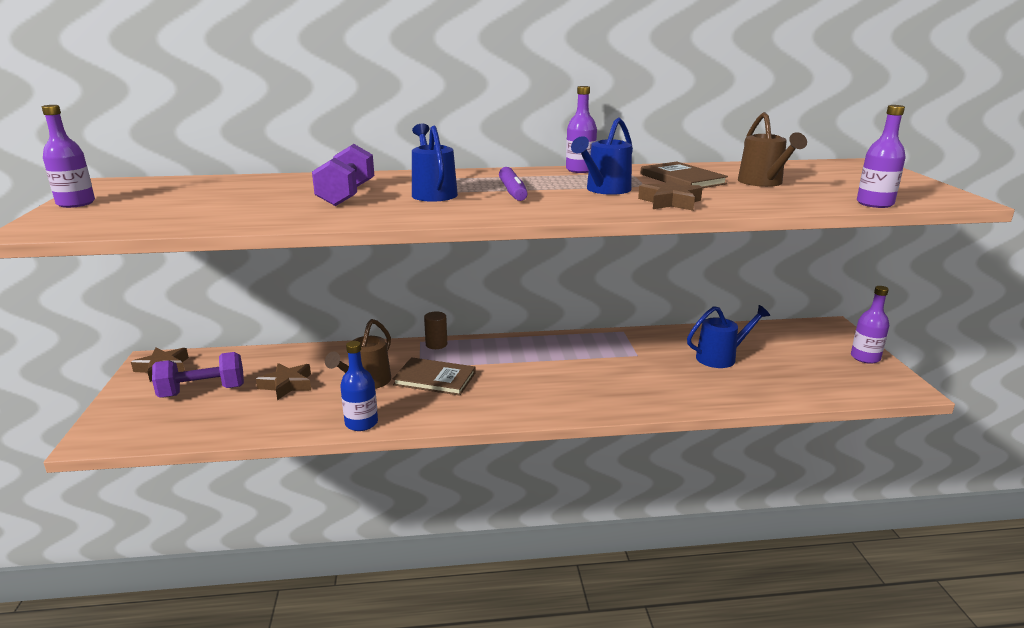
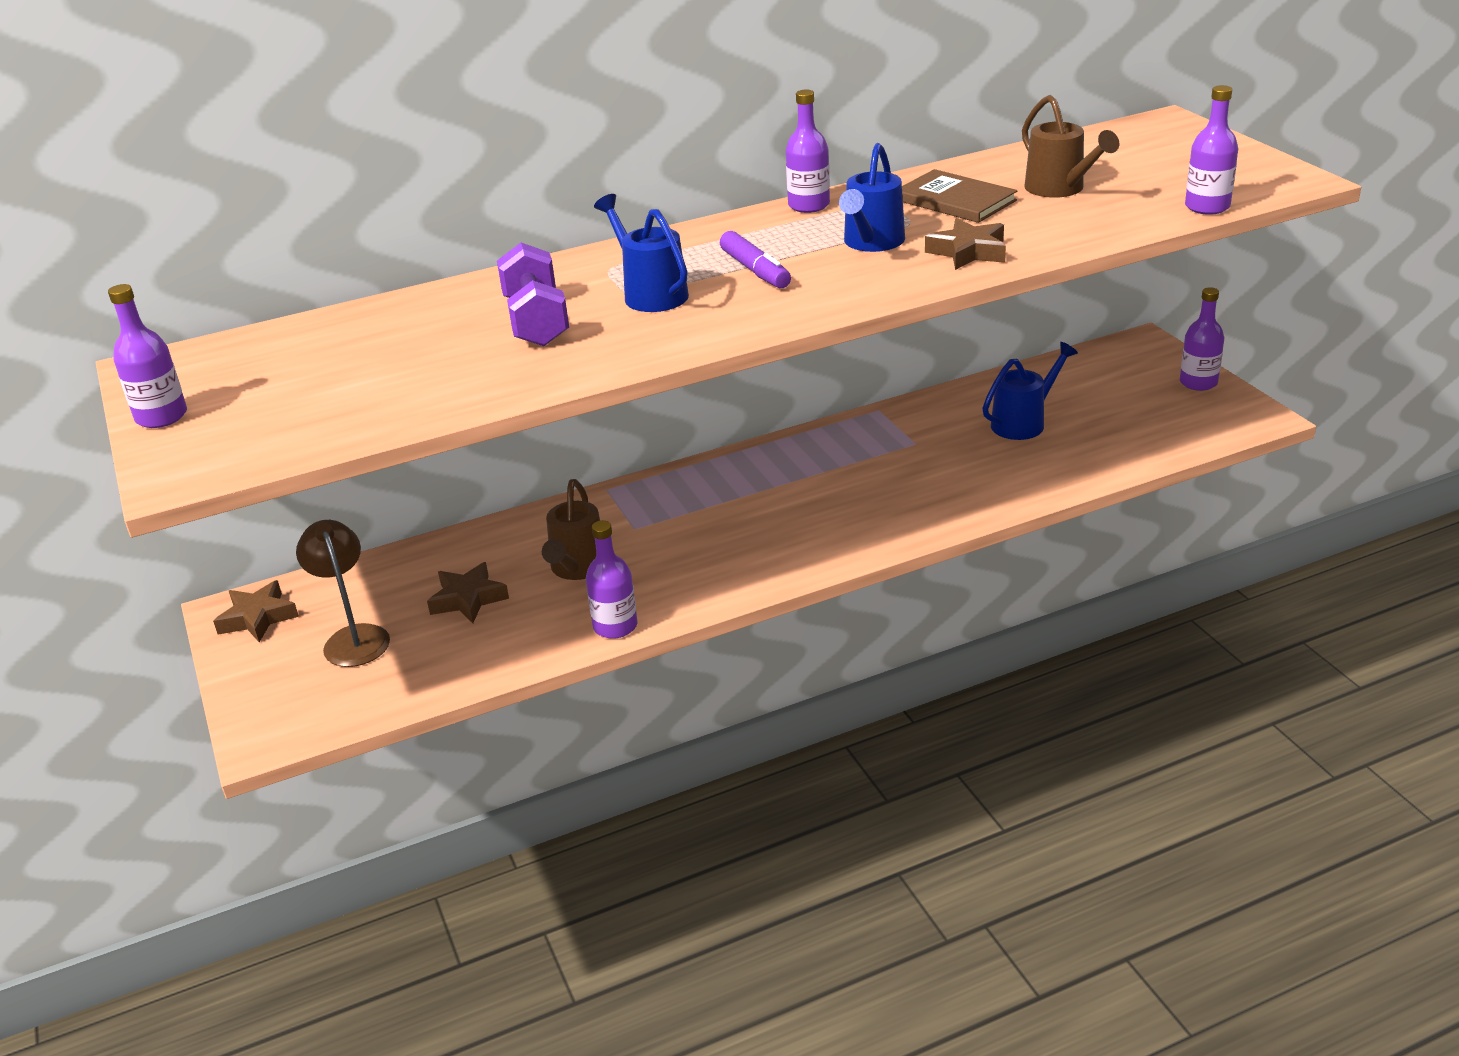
camera: 15 degrees left, 10 degrees up
(202, 391) = (353, 637): purple dumbbell -> brown lamp
(361, 423) = (615, 626): blue bottle -> purple bottle
(435, 379) = (668, 541): brown book -> none
(436, 344) = (633, 489): brown cylinder -> none

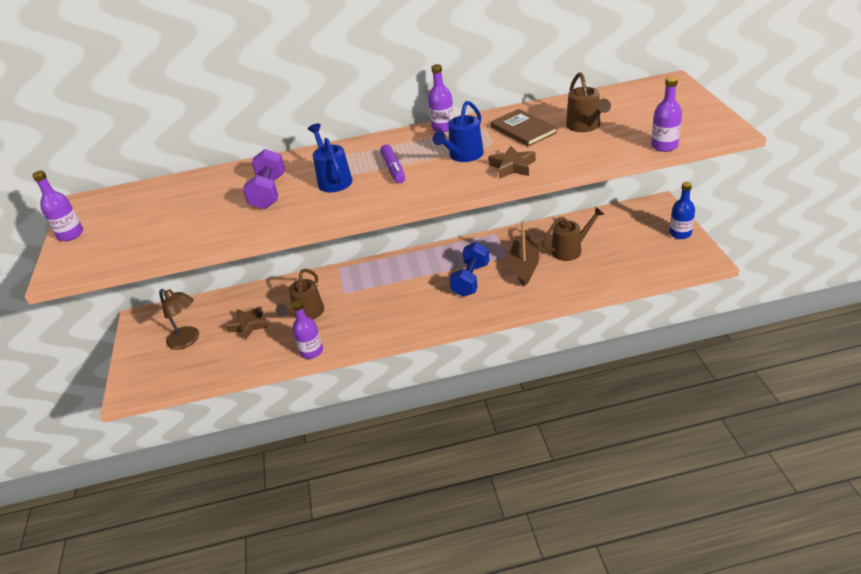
camera: 15 degrees right, 5 degrees up
(258, 618) = (150, 323): brown star -> none
(353, 637) = (188, 340): brown lamp -> brown lamp turned 135 degrees clockwise
(866, 484) = (471, 280): none -> blue dumbbell
(953, 453) = (524, 265): none -> brown boat
(1024, 422) = (571, 249): blue watering can -> brown watering can
(1198, 383) = (680, 233): purple bottle -> blue bottle

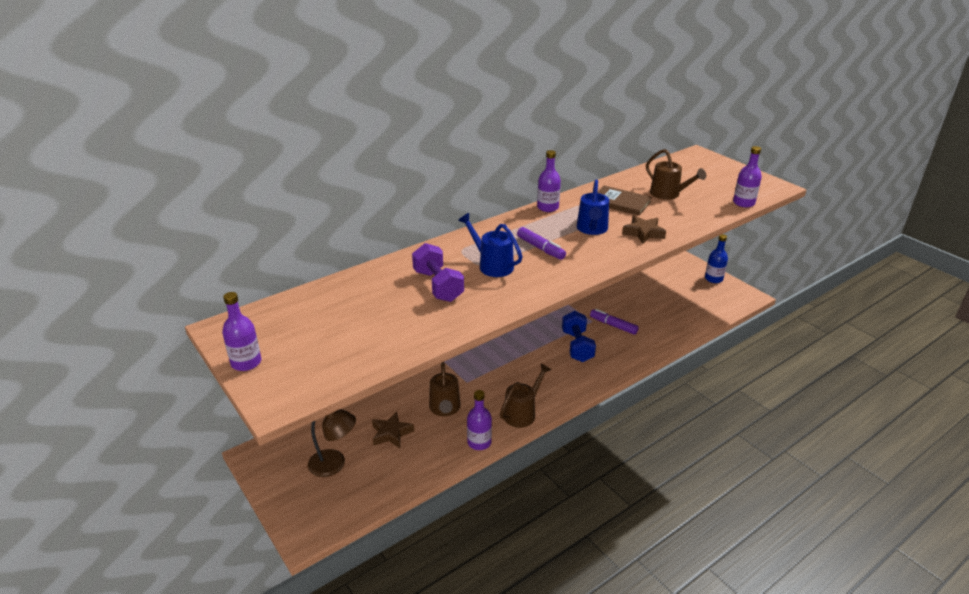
camera: 30 degrees left, 5 degrees down
(524, 265) = (613, 325): brown boat -> purple marker
(571, 249) = (640, 306): brown watering can -> brown watering can (522, 413)

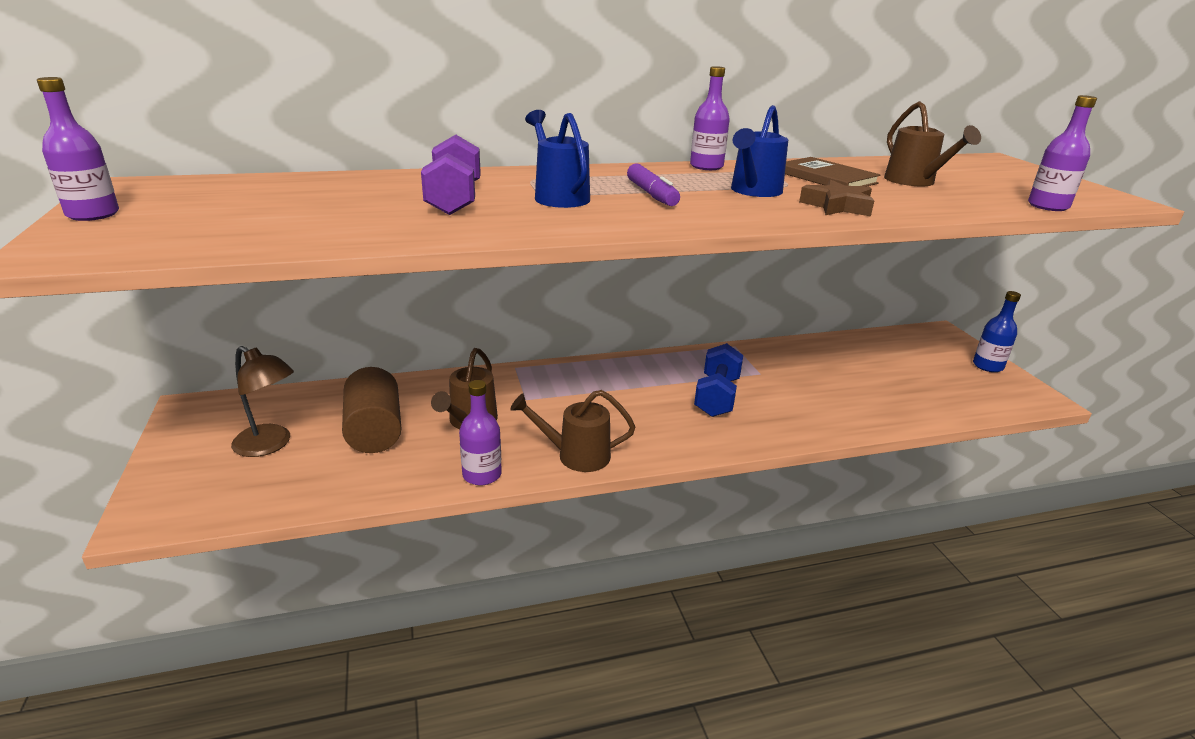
camera: 20 degrees right, 5 degrees down
(391, 433) = (374, 431): brown star -> brown cylinder
(522, 413) = (575, 455): brown watering can -> brown watering can turned 150 degrees counterclockwise
(613, 325) = (789, 385): purple marker -> none

